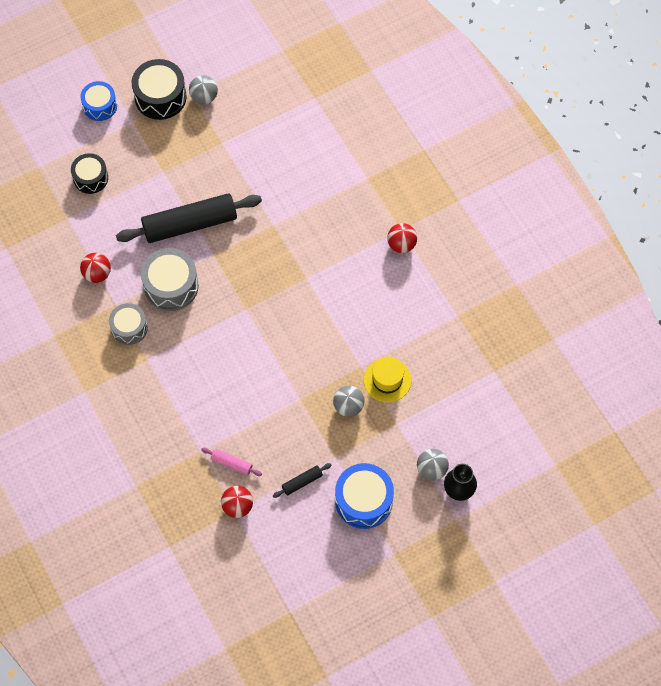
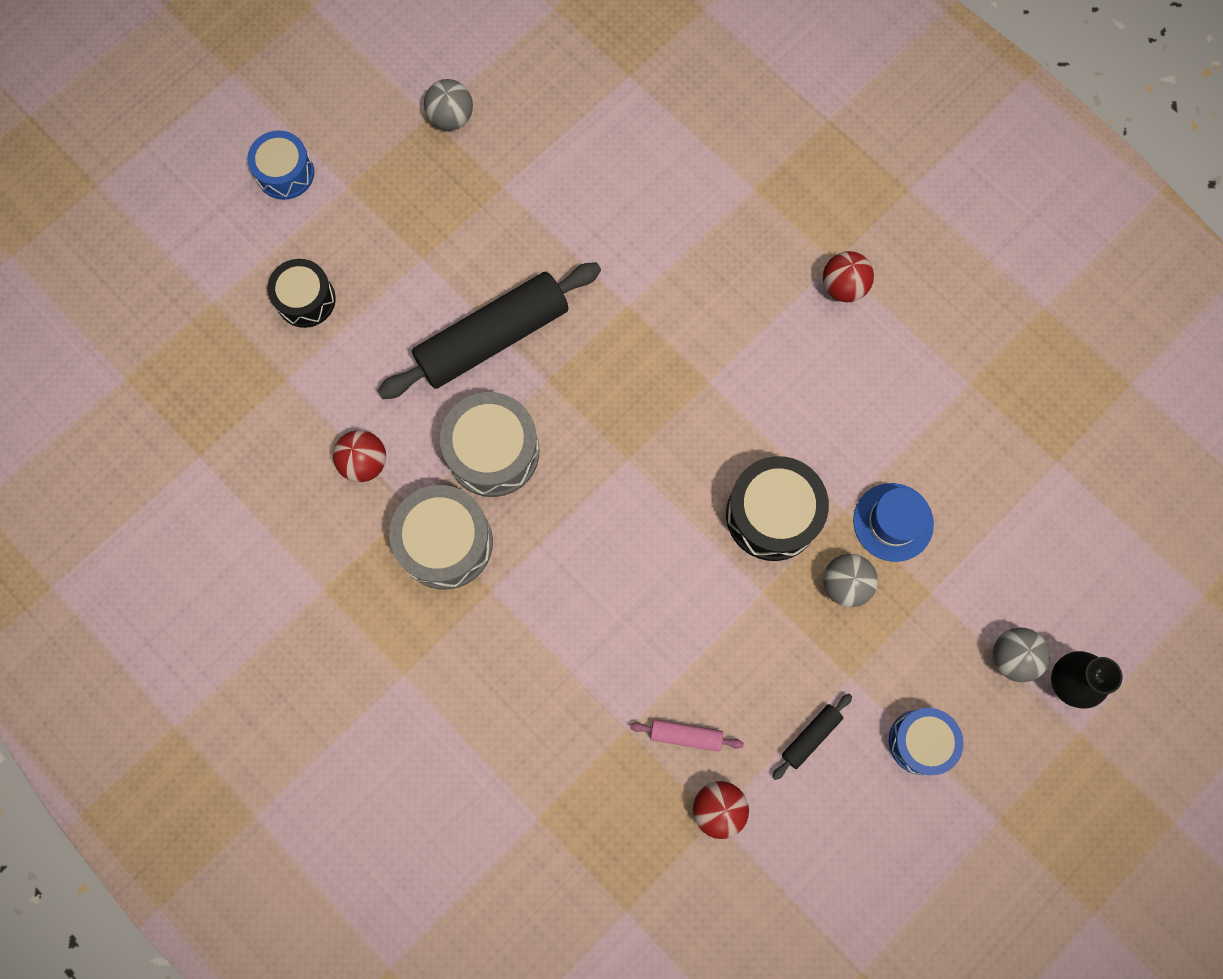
camera: 15 degrees left, 10 degrees up
(129, 328) = (445, 543): grey drum -> grey drum, size x1.52
(160, 97) = (380, 134): black drum -> black drum (772, 514)
(363, 501) = (920, 742): blue drum -> blue drum, size x0.66
(387, 380) = (893, 522): yellow hat -> blue hat

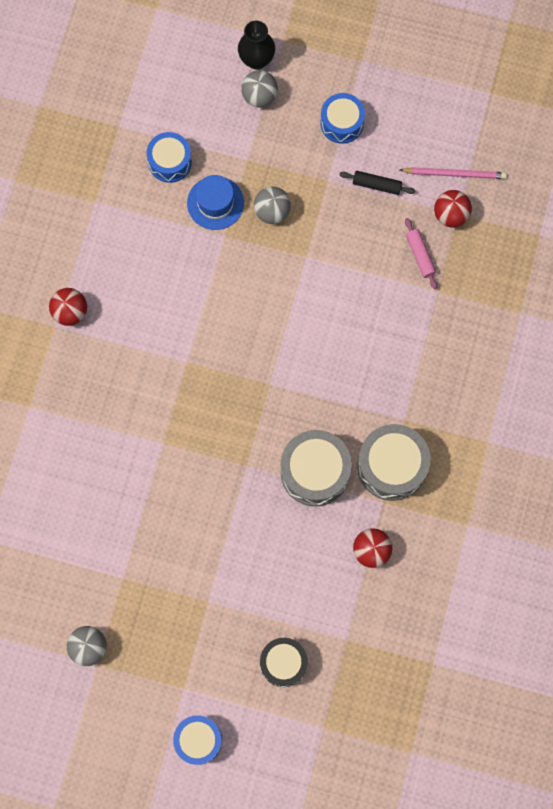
camera: 120 degrees left, 0 degrees up
(492, 337) = (237, 519): black rolling pin -> none
(771, 849) = (455, 174): none -> pink pencil
(772, 514) = (253, 276): black drum -> none
(977, 497) = (170, 162): none -> blue drum

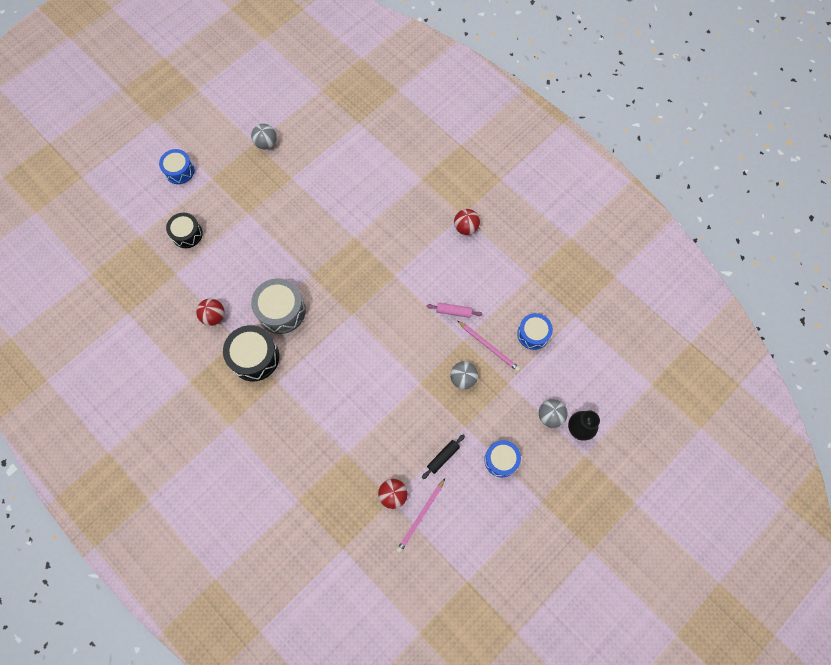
camera: 120 degrees right, 5 degrees down
(215, 203) = (489, 347): blue hat -> pink pencil
(392, 466) = (254, 357): grey drum -> black drum
(420, 255) = (377, 456): pink rolling pin -> pink rolling pin (454, 311)

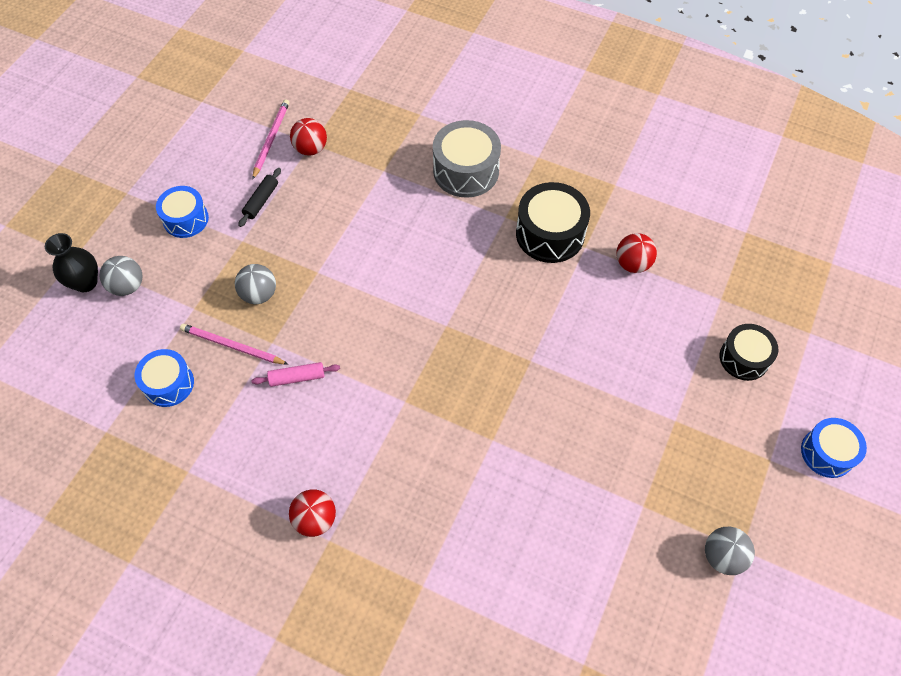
camera: 160 degrees right, 10 degrees down
(281, 311) = (546, 299): grey drum -> grey drum (466, 171)

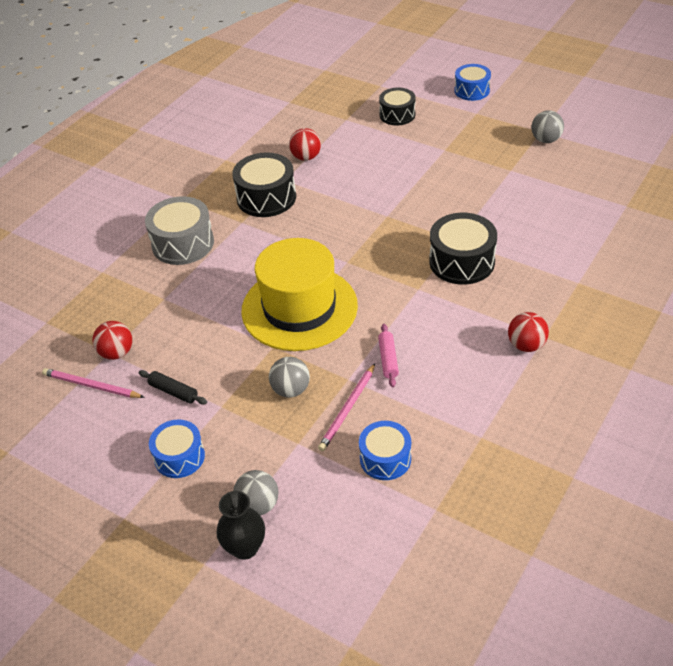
camera: 80 degrees left, 15 degrees down
(371, 288) = (299, 308): none -> yellow hat
(453, 447) = (462, 261): none -> black drum

